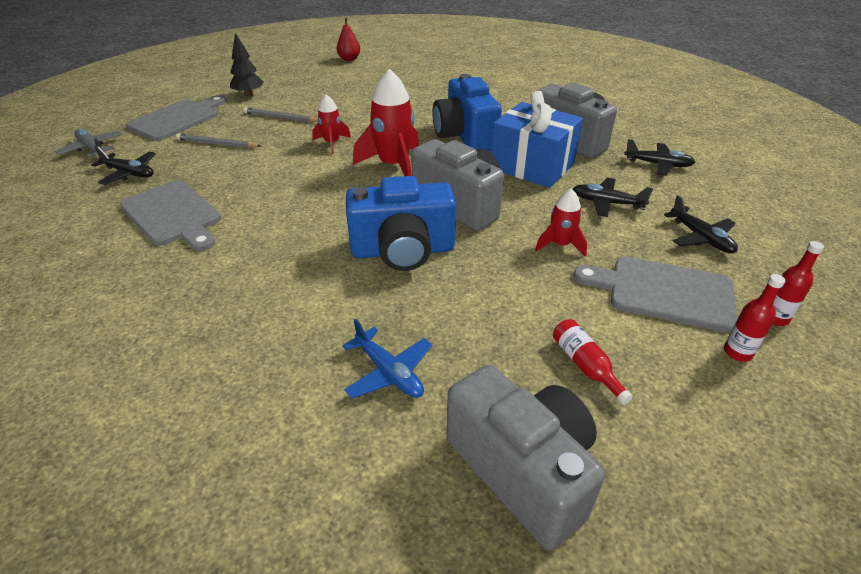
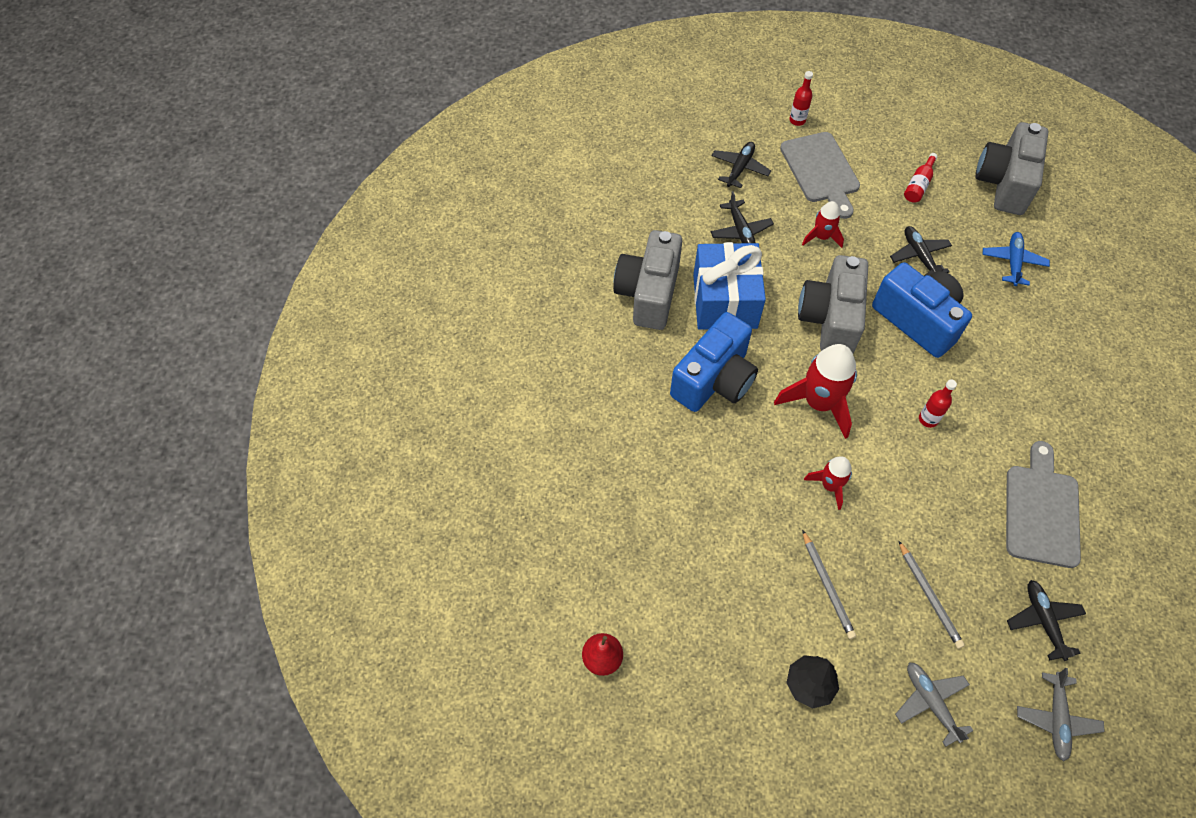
camera: 125 degrees left, 20 degrees up
(177, 119) = (931, 702): grey cutting board -> grey plane
(658, 164) = (646, 219): black plane -> black plane (919, 256)
(737, 352) = (844, 130): red bottle -> red bottle (928, 419)

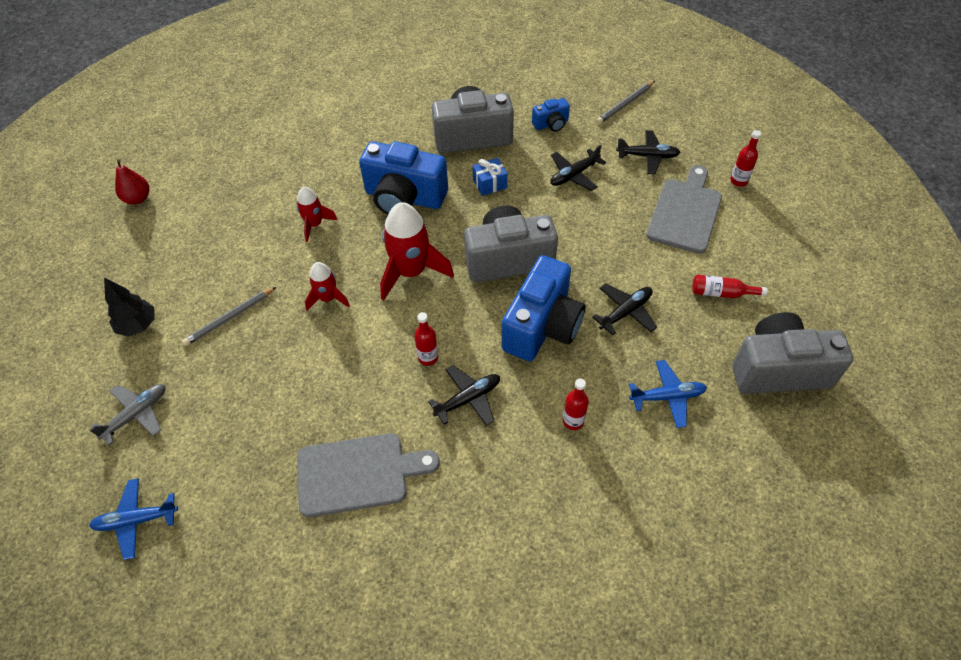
camera: 70 degrees right, 5 degrees down
(661, 223) = (551, 124): none -> blue camera
(725, 301) = (490, 184): blue gift -> blue gift, size x0.44
(820, 171) = (685, 213): grey cutting board -> grey cutting board turned 150 degrees clockwise
(821, 237) = (602, 232): red rocket -> red rocket (314, 224)
(929, 596) = (239, 394): grey pencil -> grey pencil (625, 104)
(1022, 333) = (573, 421): none -> red bottle
(1043, 621) = (235, 494): black plane -> black plane (468, 399)
(1056, 719) = (136, 520): grey plane -> blue plane

